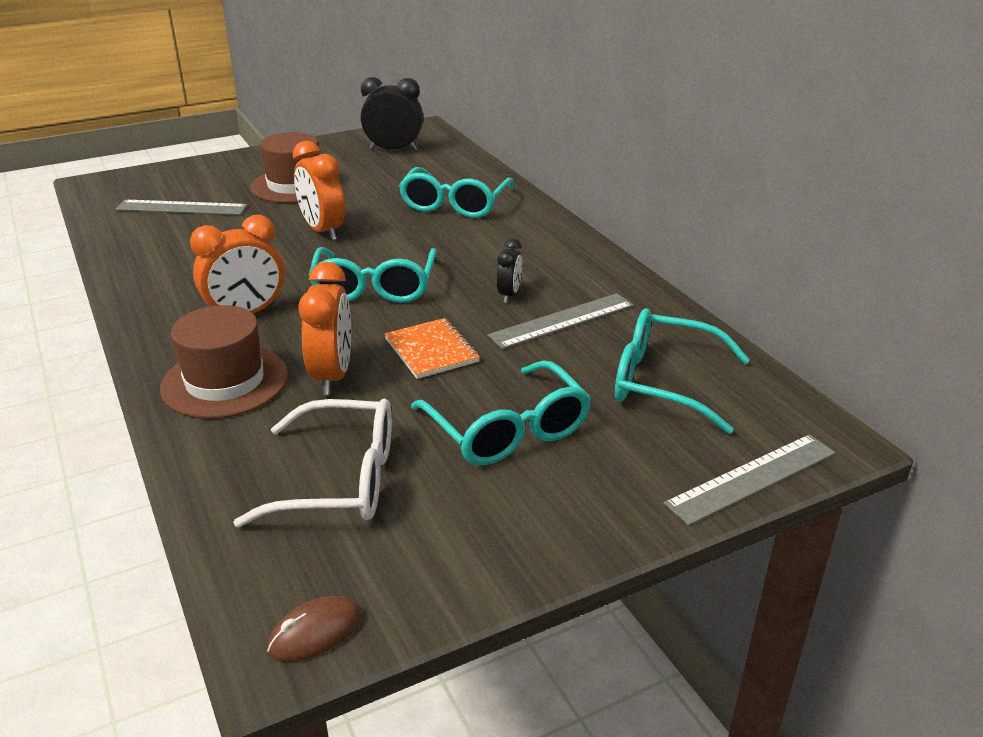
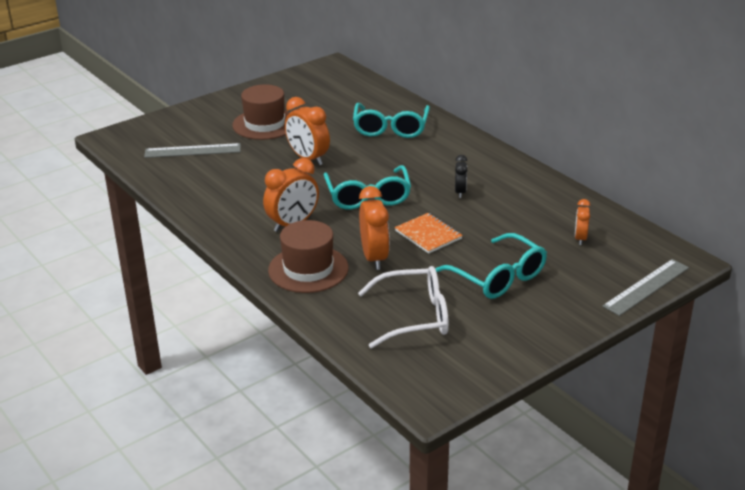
camera: 10 degrees left, 0 degrees up
(315, 632) = (444, 391): brown mouse -> none
(393, 150) = (321, 86): black clock -> none
(562, 320) = (502, 206): grey ruler -> none
(665, 383) = (580, 238): turquoise glasses -> orange clock

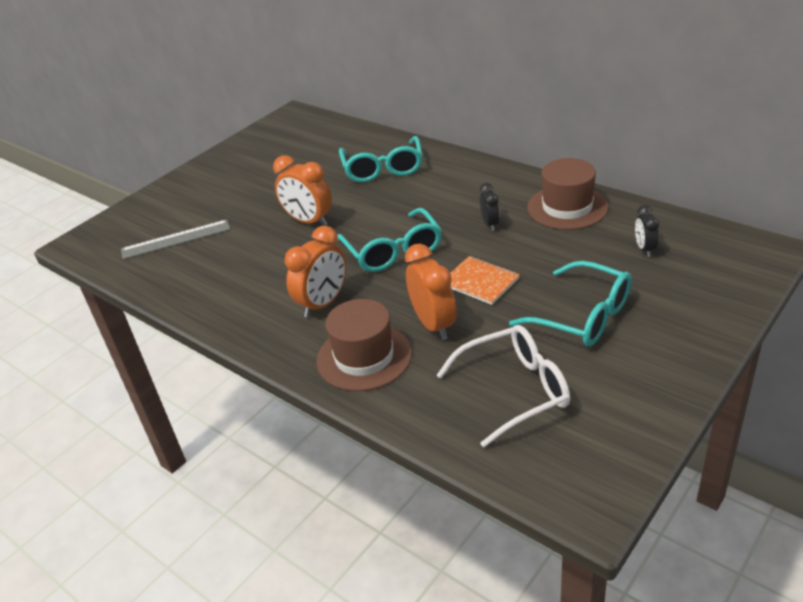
camera: 10 degrees left, 5 degrees up
(265, 124) = (245, 192): brown hat -> brown hat (567, 207)
(580, 238) = (644, 249): orange clock -> black clock
(646, 287) = (747, 290): grey ruler -> none

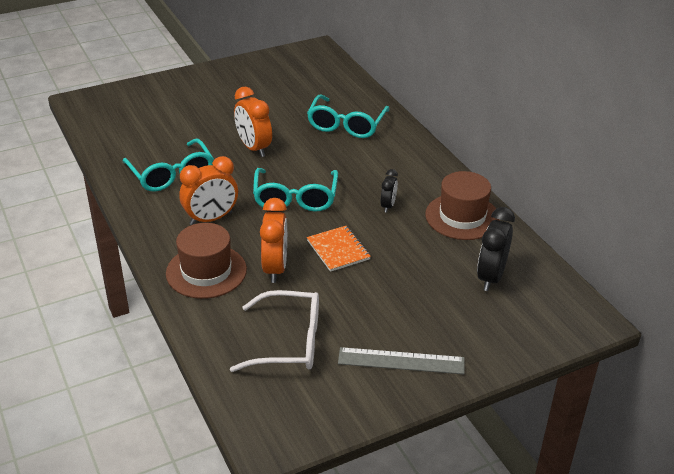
camera: 20 degrees right, 0 degrees up
(176, 239) = (149, 125): grey ruler -> grey ruler (401, 361)
(582, 316) = (390, 309): turquoise glasses -> turquoise glasses (171, 174)
(644, 249) = (491, 277): black clock -> black clock, size x1.77

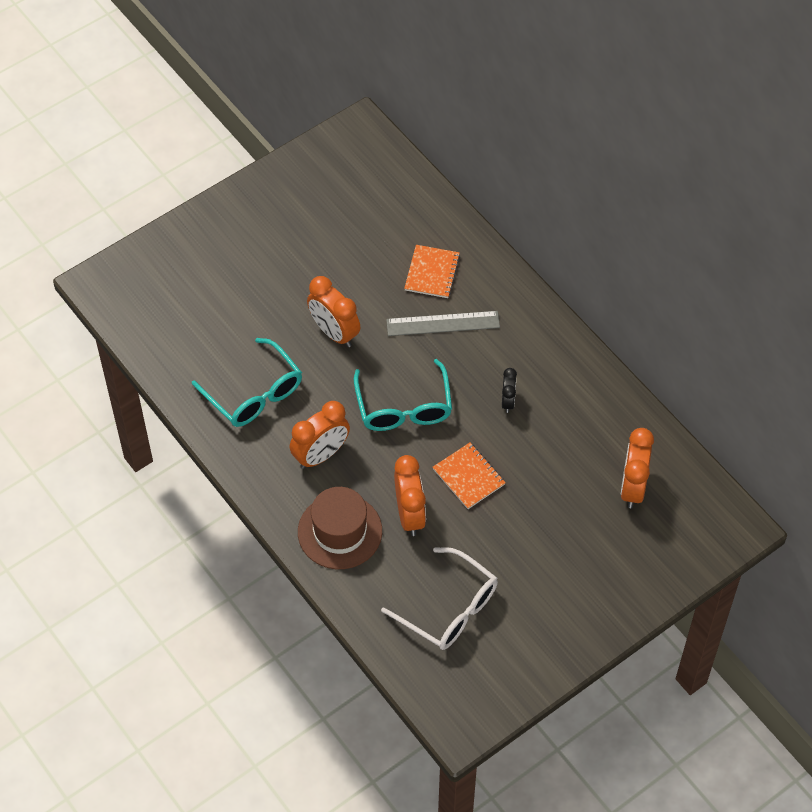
camera: 10 degrees left, 20 degrees up
(288, 342) = (448, 608): white glasses -> white glasses turned 45 degrees clockwise
(346, 125) = (432, 273): turquoise glasses -> orange notebook
(401, 361) = (562, 611): grey ruler -> grey ruler (443, 323)
(462, 217) = (590, 404): brown hat -> none
(491, 277) = (632, 487): black clock -> orange clock

